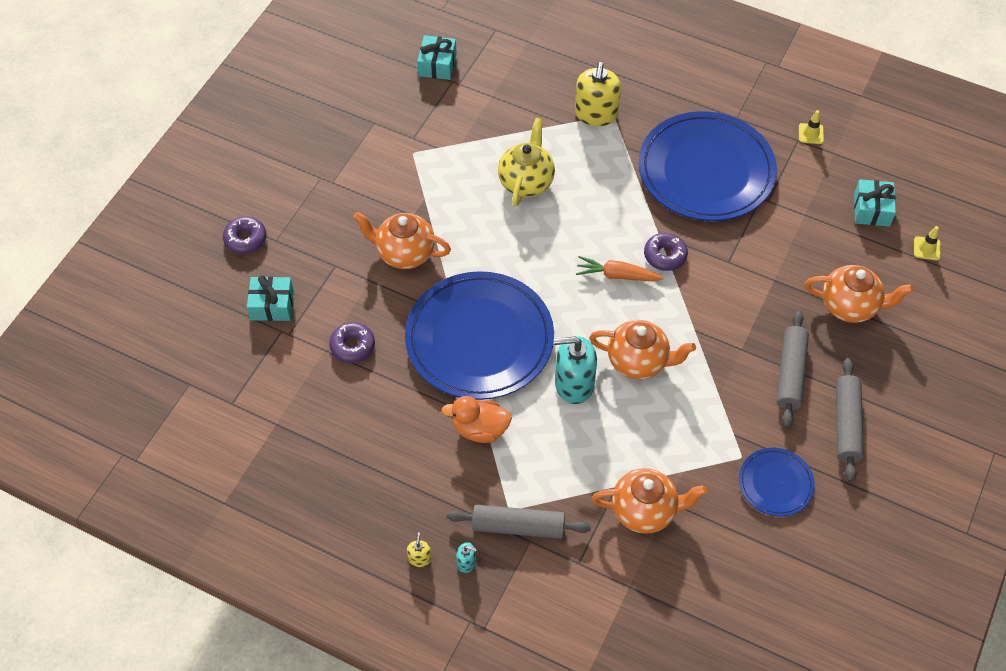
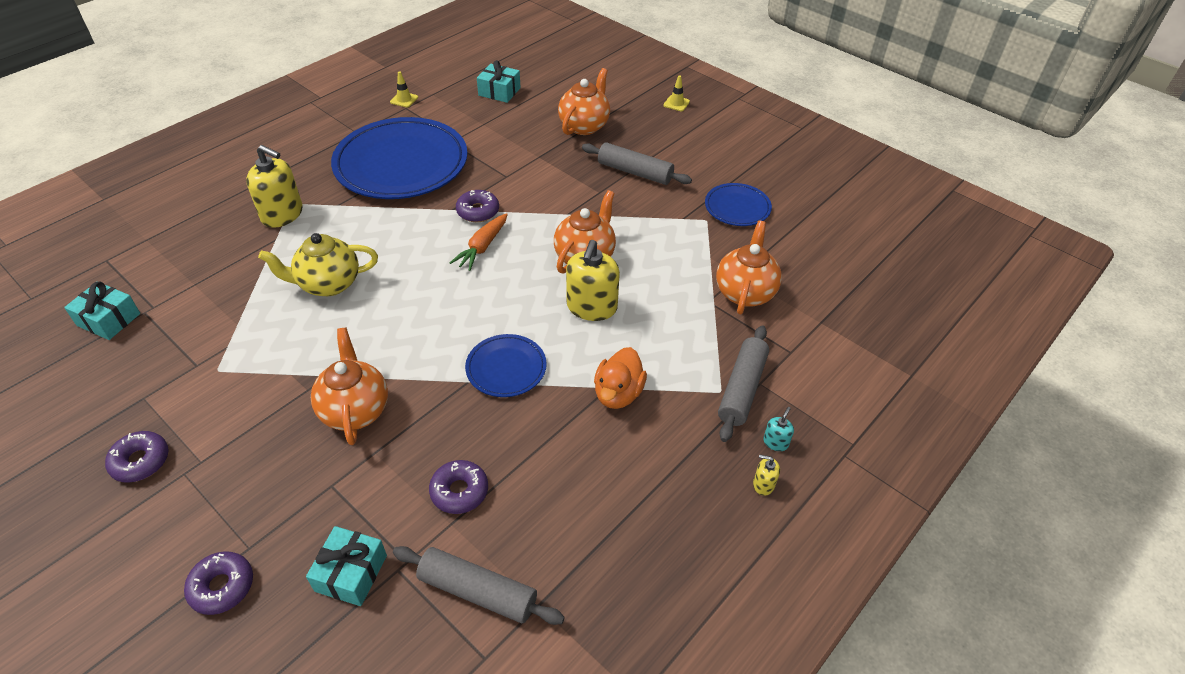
camera: 75 degrees left, 10 degrees down
(323, 149) = (140, 461): none -> purple donut
(404, 253) = (355, 410): orange teapot -> orange teapot turned 135 degrees clockwise
(479, 339) = (506, 368): blue plate -> blue plate, size x0.48
(526, 182) = (328, 284): yellow teapot -> yellow teapot turned 45 degrees counterclockwise
(574, 384) = (591, 307): turquoise soap dispenser -> yellow soap dispenser
(846, 424) = (693, 157): grey rolling pin -> grey rolling pin (477, 592)
(926, 248) = (550, 77): yellow traffic cone -> yellow traffic cone (676, 103)

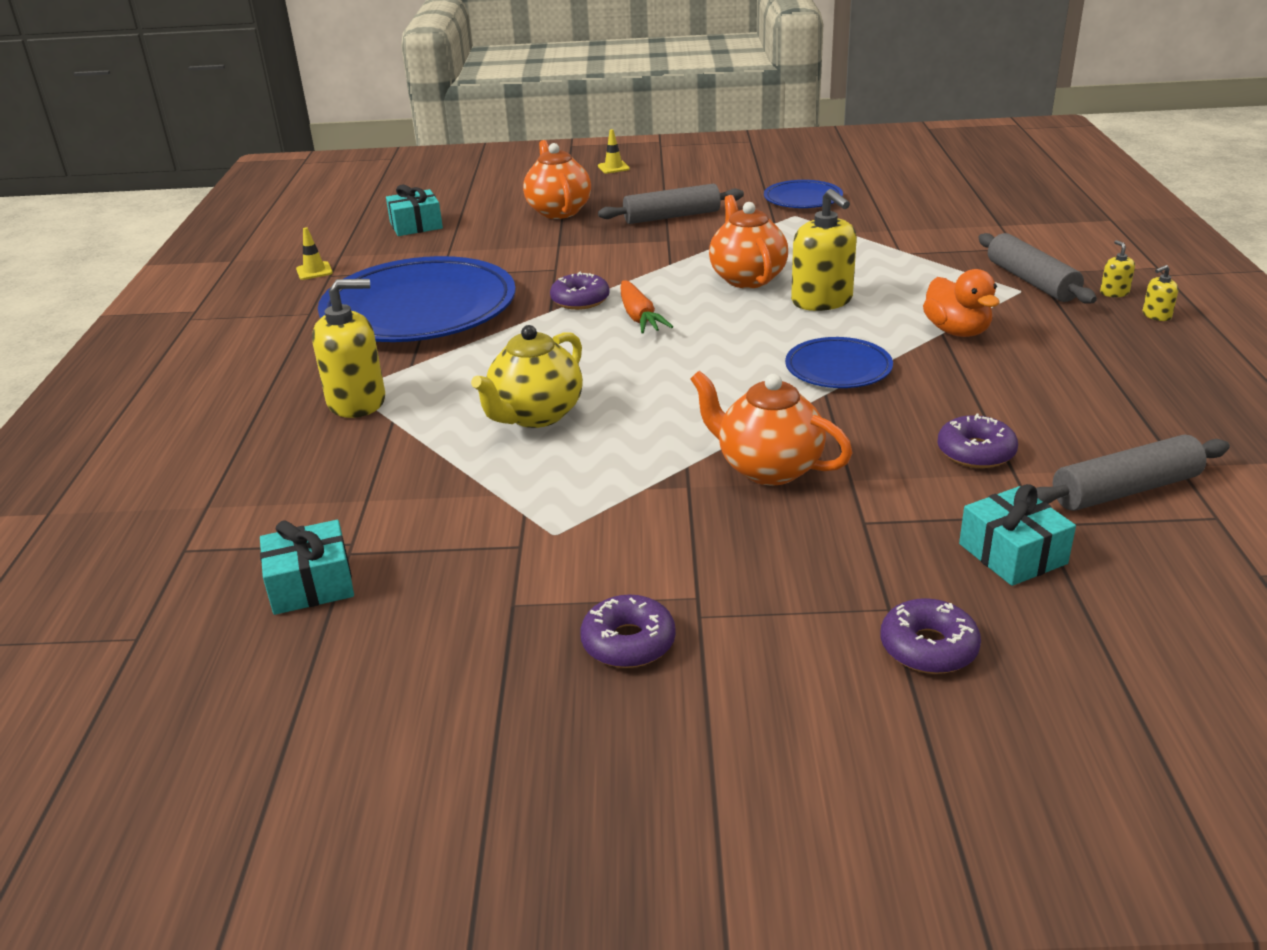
camera: 40 degrees left, 15 degrees down
(745, 292) = (915, 236): orange teapot -> none
(775, 442) = (1114, 293): turquoise soap dispenser -> yellow soap dispenser

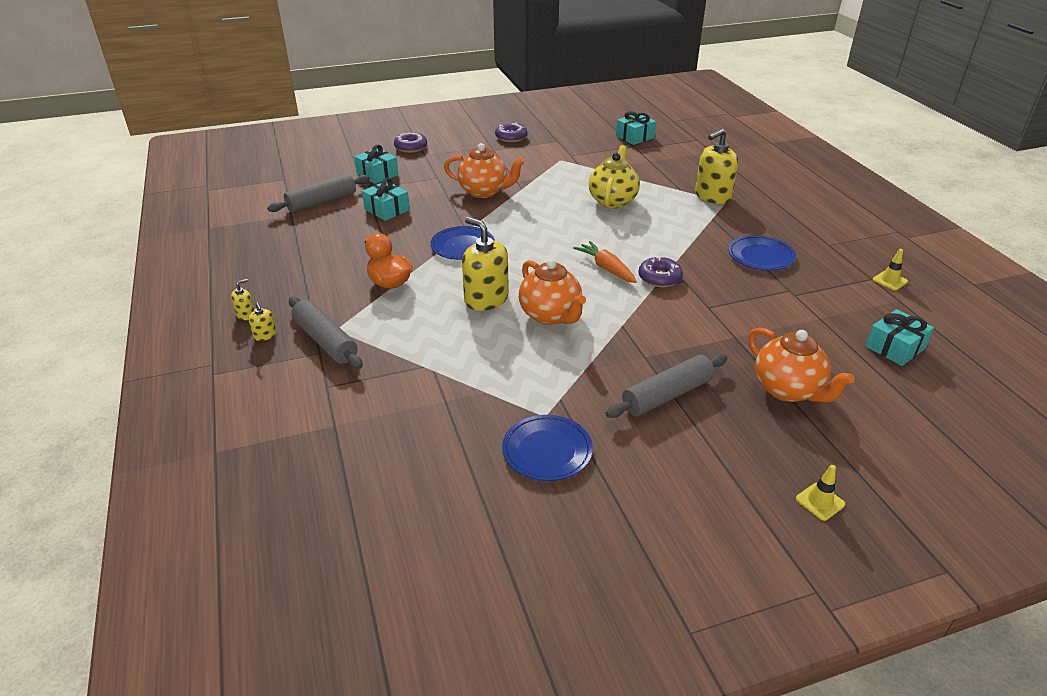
camera: 160 degrees right, 5 degrees up
(419, 309) = (760, 256): blue plate -> blue plate, size x0.48
(976, 452) = (387, 210): purple donut -> turquoise gift

